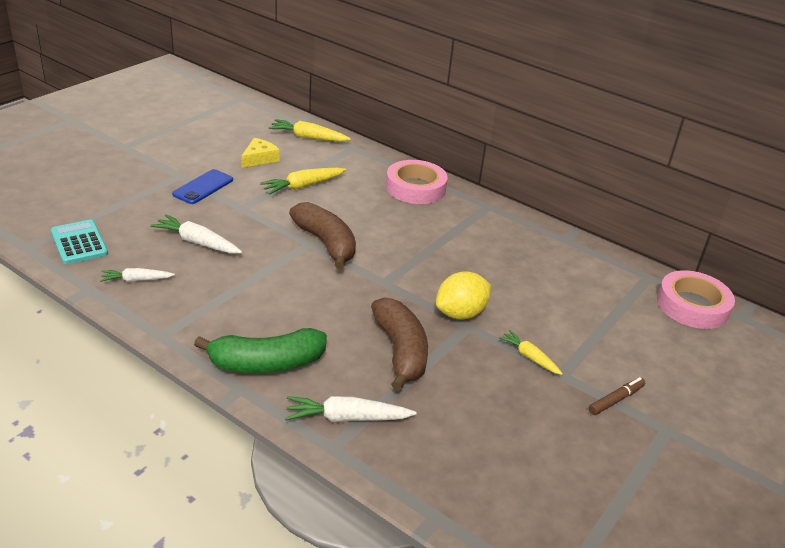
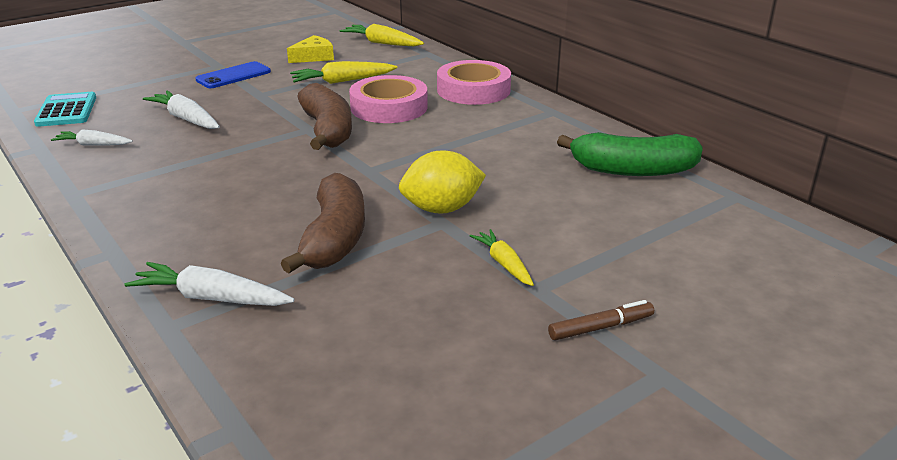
camera: 20 degrees right, 5 degrees down
(266, 363) = (163, 232): green banana -> green banana (632, 170)
(692, 305) = (787, 233): pink tape -> pink tape (389, 107)

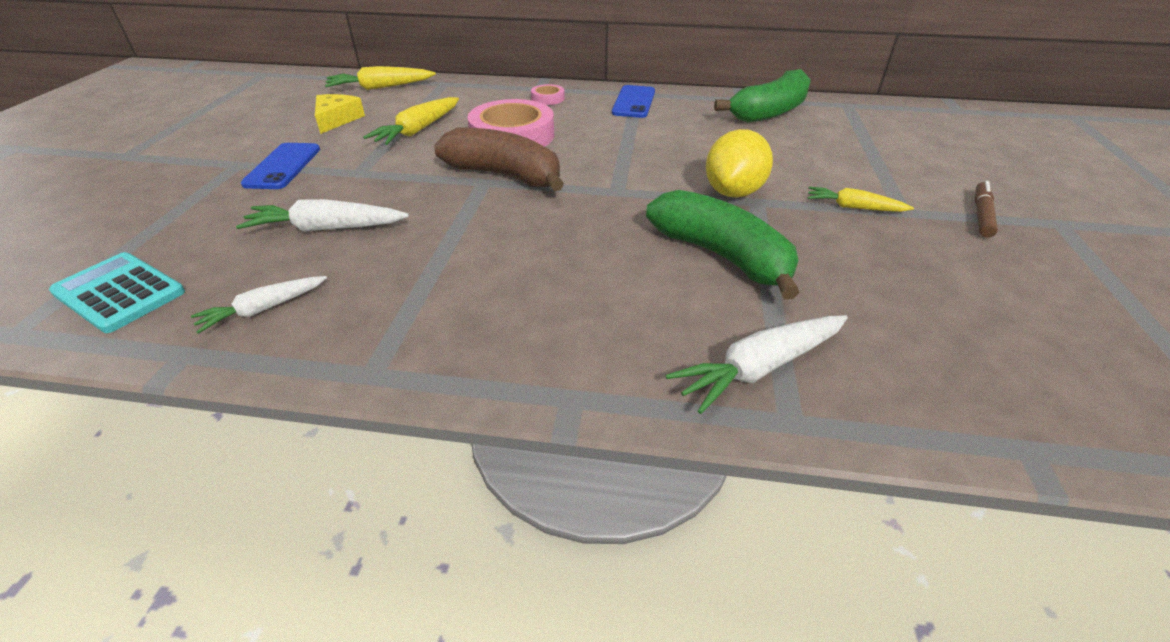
camera: 45 degrees left, 10 degrees up
(334, 238) = (721, 256): brown banana -> green banana
(473, 90) = (548, 98): pink tape -> pink tape, size x0.45
(532, 117) = (634, 102): none -> blue phone

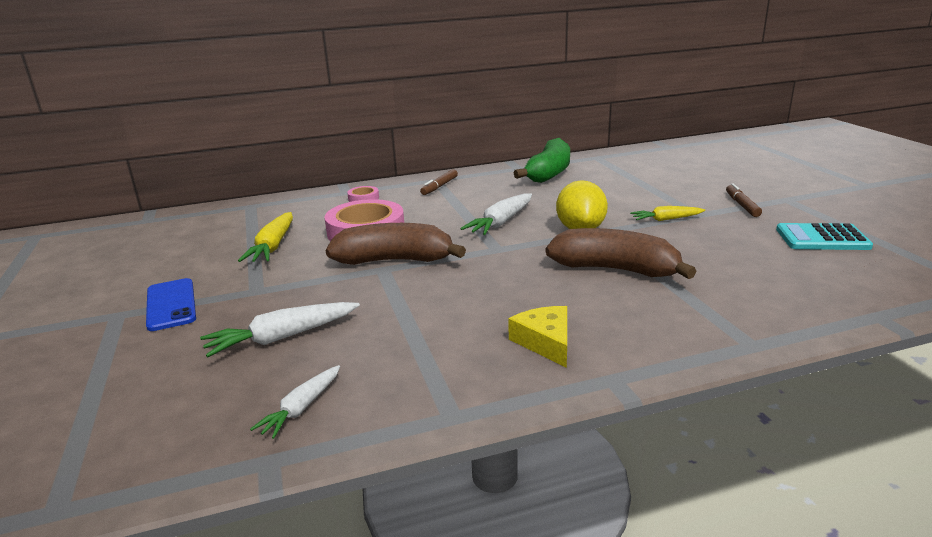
camera: 25 degrees left, 15 degrees down
(119, 293) = (133, 443): turquoise calculator -> turquoise calculator (822, 238)
(337, 119) = (177, 256): yellow cheese -> yellow cheese (545, 342)
(380, 87) = (189, 221): yellow carrot -> none
(634, 102) = (439, 186): blue phone -> brown marker
(721, 256) = (615, 269): green banana -> brown banana
(759, 368) = (706, 324): white carrot -> white carrot (501, 222)

